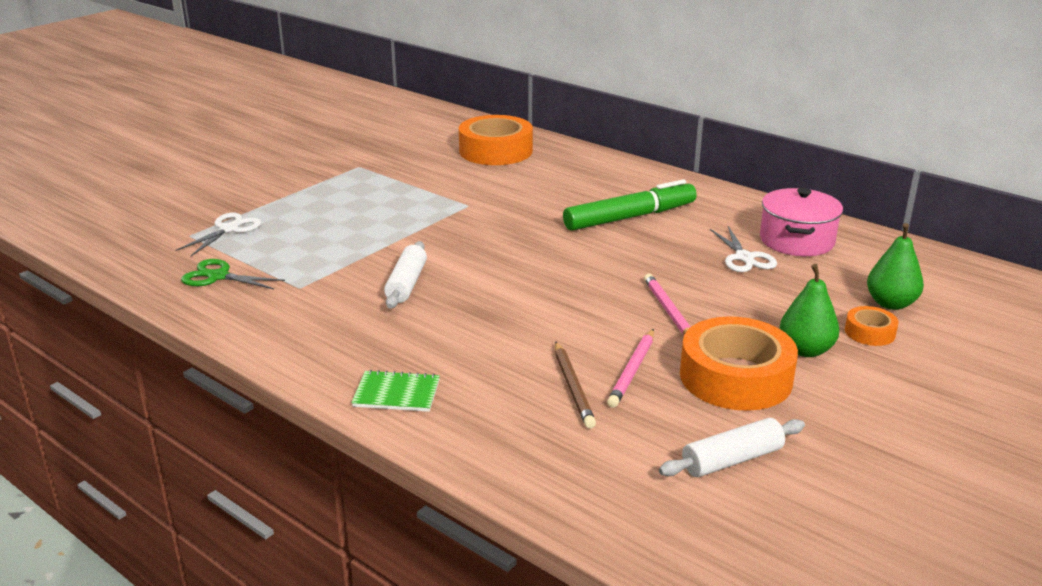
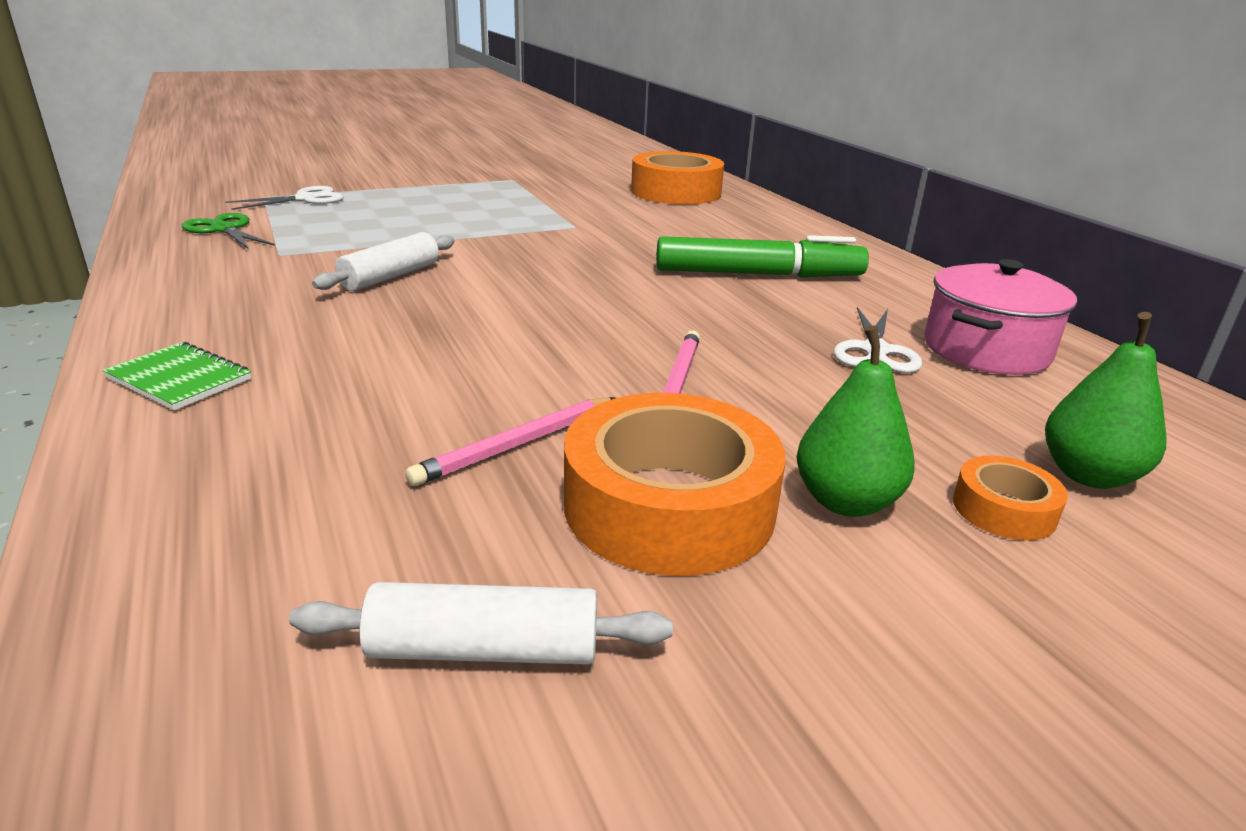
camera: 25 degrees right, 0 degrees up
(573, 387) = (401, 440): brown pencil -> none

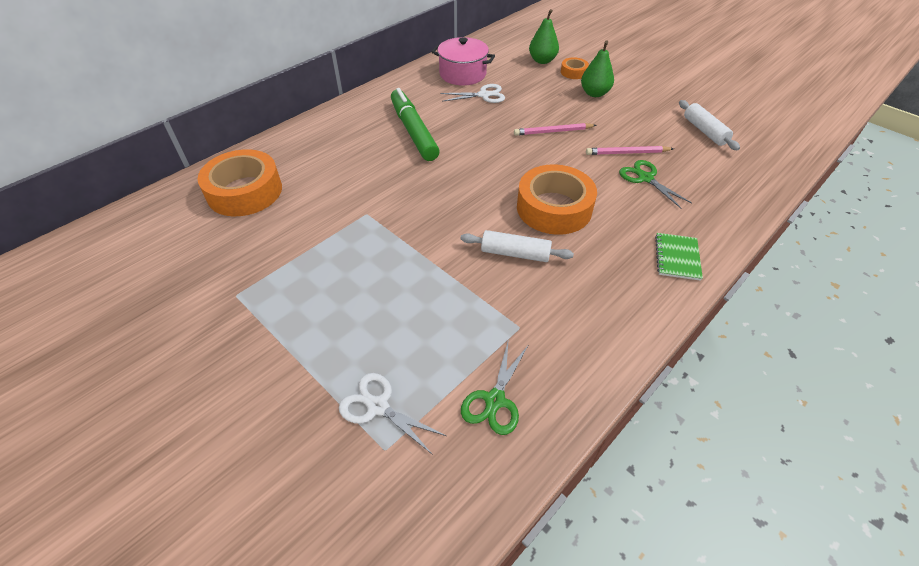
camera: 110 degrees left, 20 degrees up
(405, 432) = (645, 178): none -> green scissors
(516, 445) = (627, 153): pink pencil -> pink pencil turned 150 degrees clockwise
(669, 505) = (626, 119): orange tape -> orange tape (554, 208)

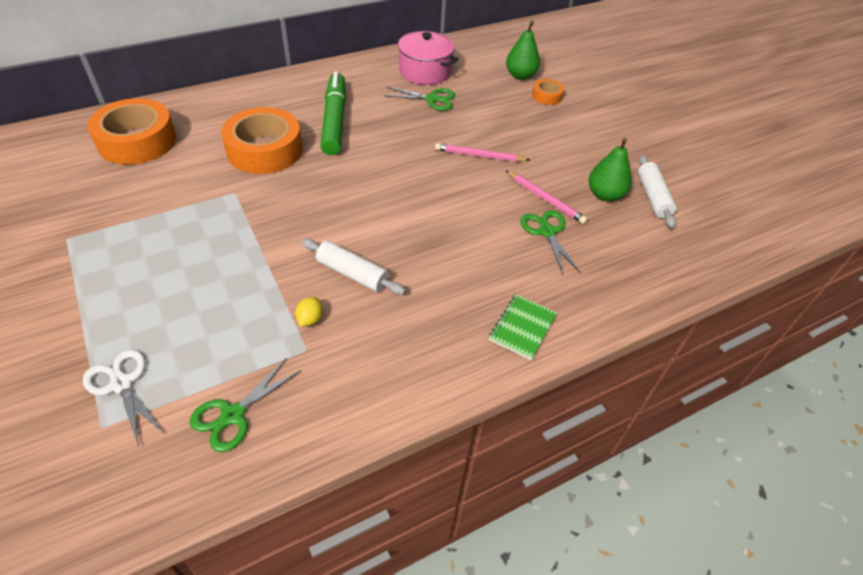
camera: 15 degrees right, 0 degrees up
(484, 95) = (432, 99): white scissors -> green scissors
(505, 301) = (310, 319): none -> yellow lemon
(554, 208) = (425, 237): orange tape -> orange tape (265, 150)
(594, 93) = (554, 125): green pear -> green pear (604, 195)
(627, 153) = (545, 199): pink pencil -> pink pencil turned 150 degrees counterclockwise

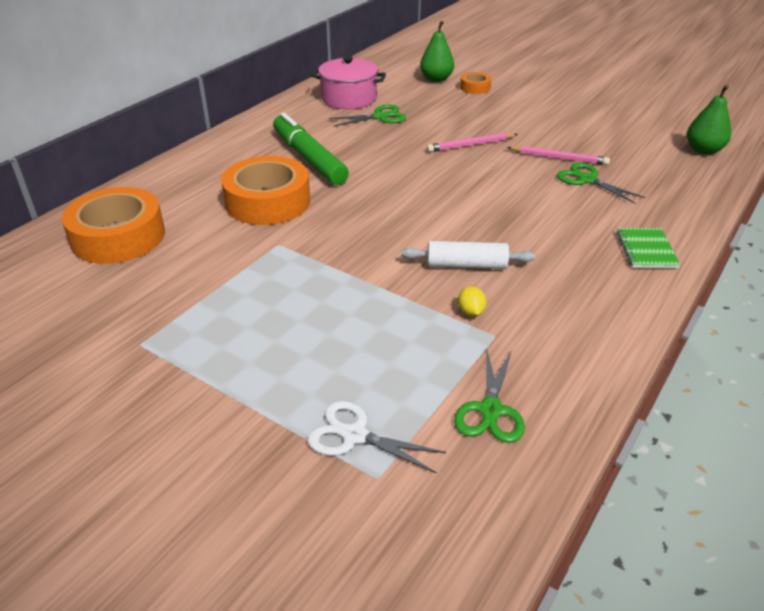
camera: 25 degrees left, 10 degrees down
(604, 195) = (599, 141): green pear -> green pear (703, 150)
(653, 197) = (635, 131): white rolling pin -> none

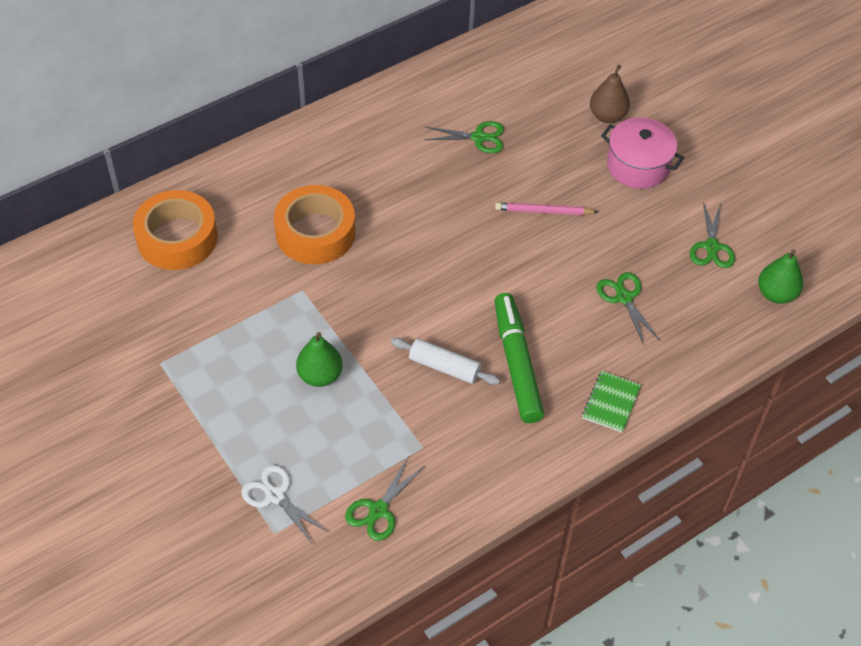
camera: 20 degrees right, 15 degrees up
(309, 158) = (378, 182): green marker -> green marker (516, 363)
(349, 98) = (462, 96): pink pot -> pink pot (638, 166)
(436, 79) = (574, 88): green pear -> green pear (320, 375)
(470, 312) = (418, 418): yellow lemon -> none
(475, 87) = (607, 116): orange tape -> brown pear
(559, 158) = (619, 258): pink pencil -> none
(625, 136) = (711, 247): none -> green scissors

